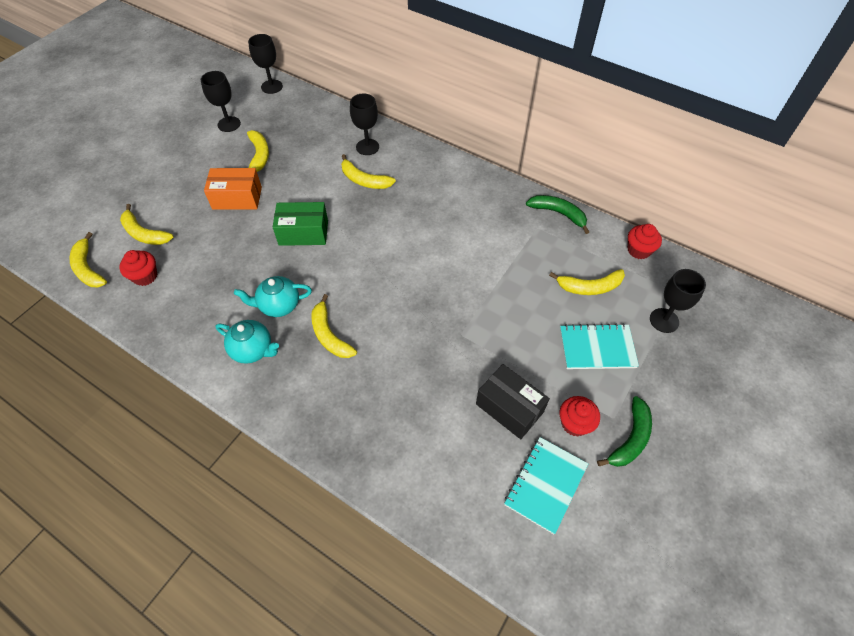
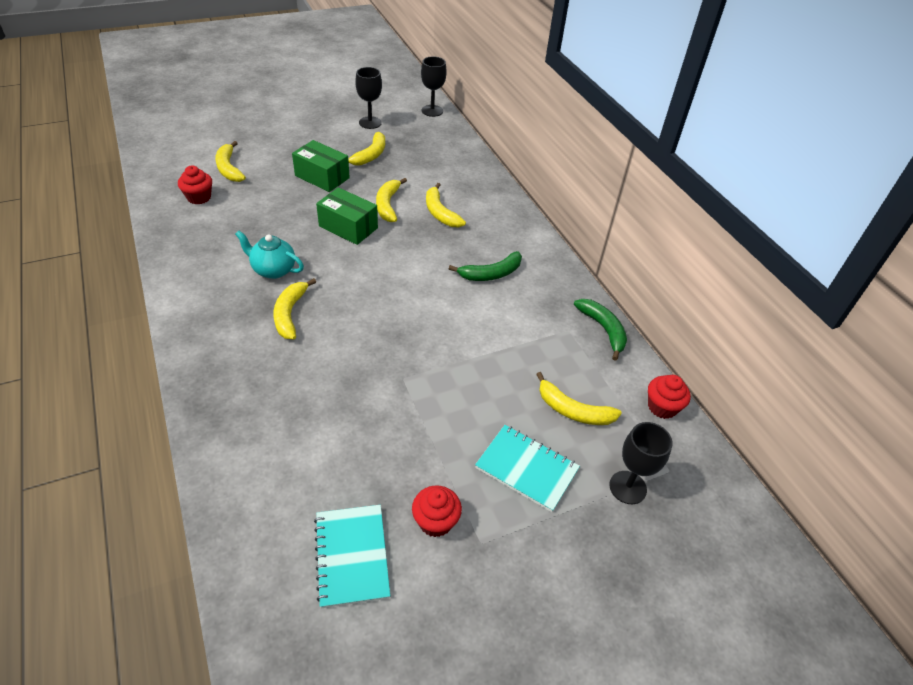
camera: 30 degrees right, 10 degrees down
(88, 268) = (167, 172): yellow banana -> yellow banana (388, 205)
(237, 198) = (322, 177): orange box -> green box
(253, 350) = (220, 291): turquoise teapot -> none
(367, 147) = (469, 189): black goblet -> none
(509, 408) = (385, 467): black box -> none
(545, 485) = (351, 556): turquoise notebook -> turquoise notebook turned 75 degrees counterclockwise
(630, 439) = (480, 573): green banana -> green banana (491, 274)

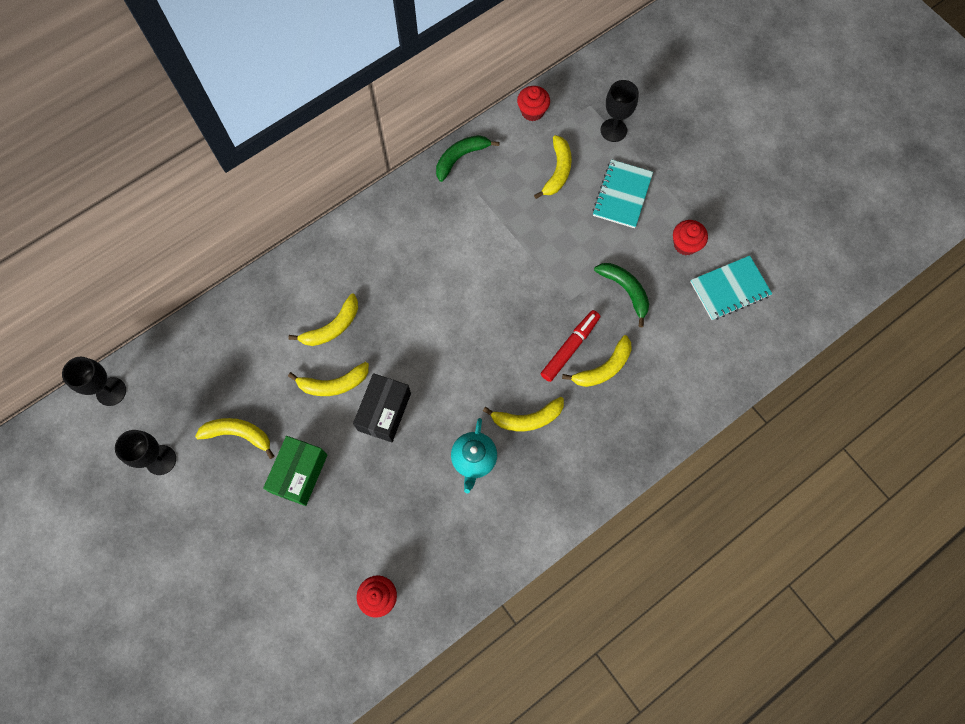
camera: 100 degrees left, 25 degrees up
(229, 168) = (312, 591): yellow banana -> yellow banana (603, 368)
(347, 365) = (570, 348): none -> red marker
(348, 227) = (384, 412): green box -> black box
(491, 274) = (416, 258): green banana -> green banana (625, 290)

